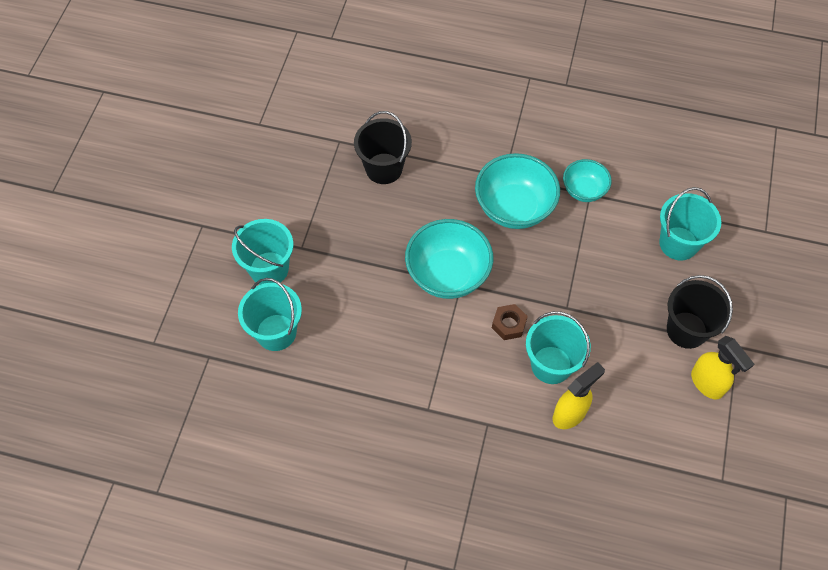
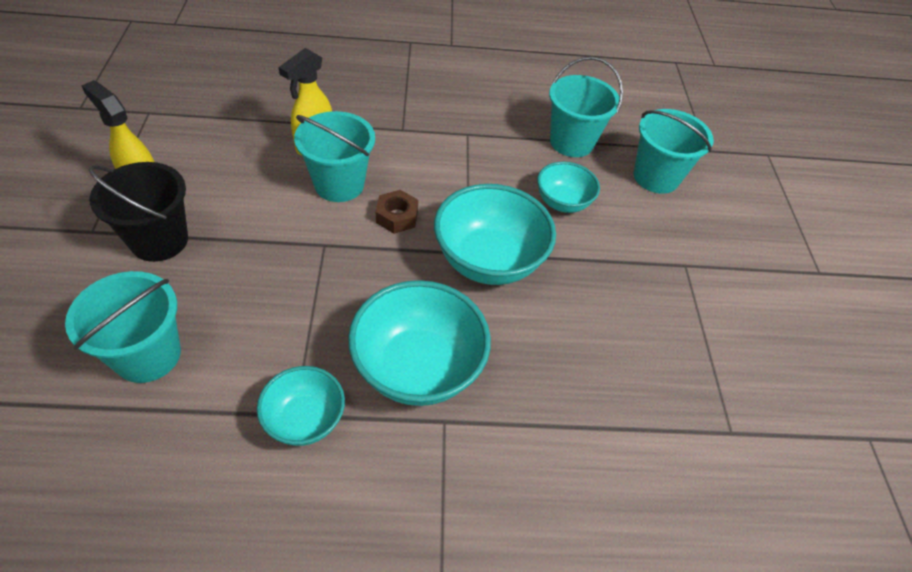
camera: 160 degrees right, 10 degrees down
(269, 269) = (706, 236): turquoise bucket -> turquoise bucket (571, 142)
(370, 318) = (562, 202): none -> turquoise bowl
(384, 168) = (639, 396): black bucket -> none

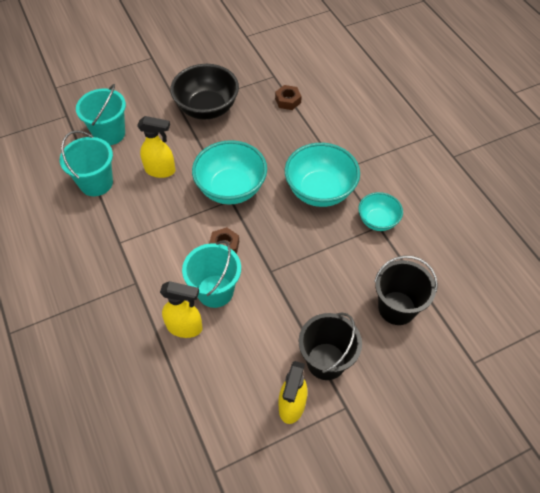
camera: 110 degrees left, 5 degrees up
(148, 355) = (397, 308): turquoise bucket -> black bucket
(562, 202) = (160, 170): turquoise bowl -> yellow spray bottle
(653, 423) = (288, 101): none -> brown nut
(671, 297) = (207, 108): none -> black bowl

